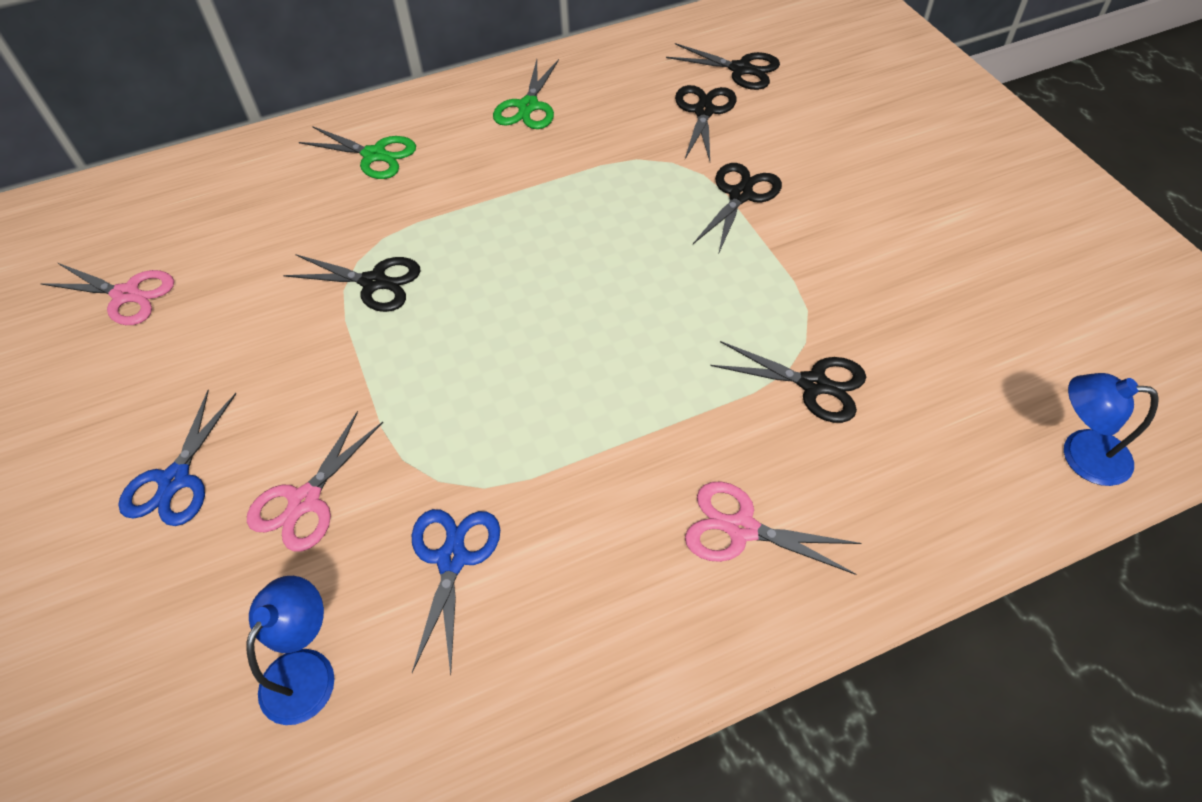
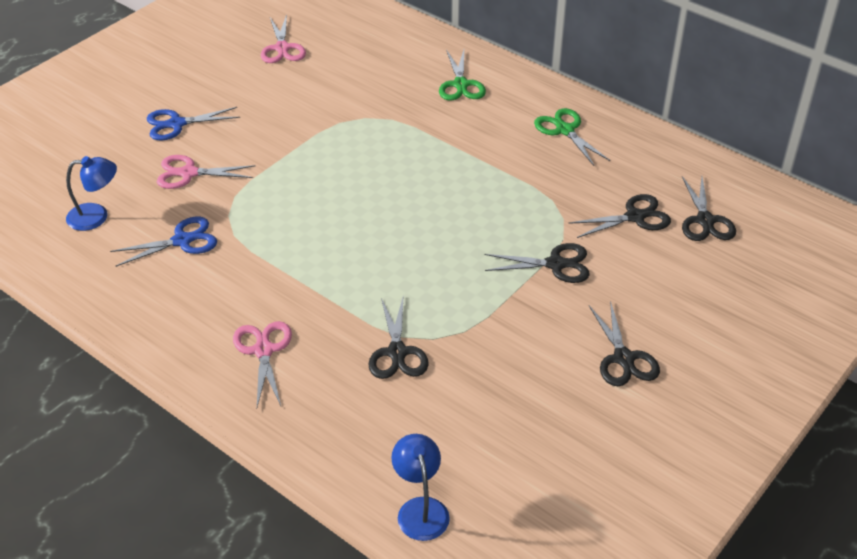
camera: 60 degrees right, 10 degrees down
(374, 282) = (353, 131): black scissors -> black scissors (623, 358)
(528, 106) = (565, 130): green scissors -> green scissors turned 75 degrees clockwise

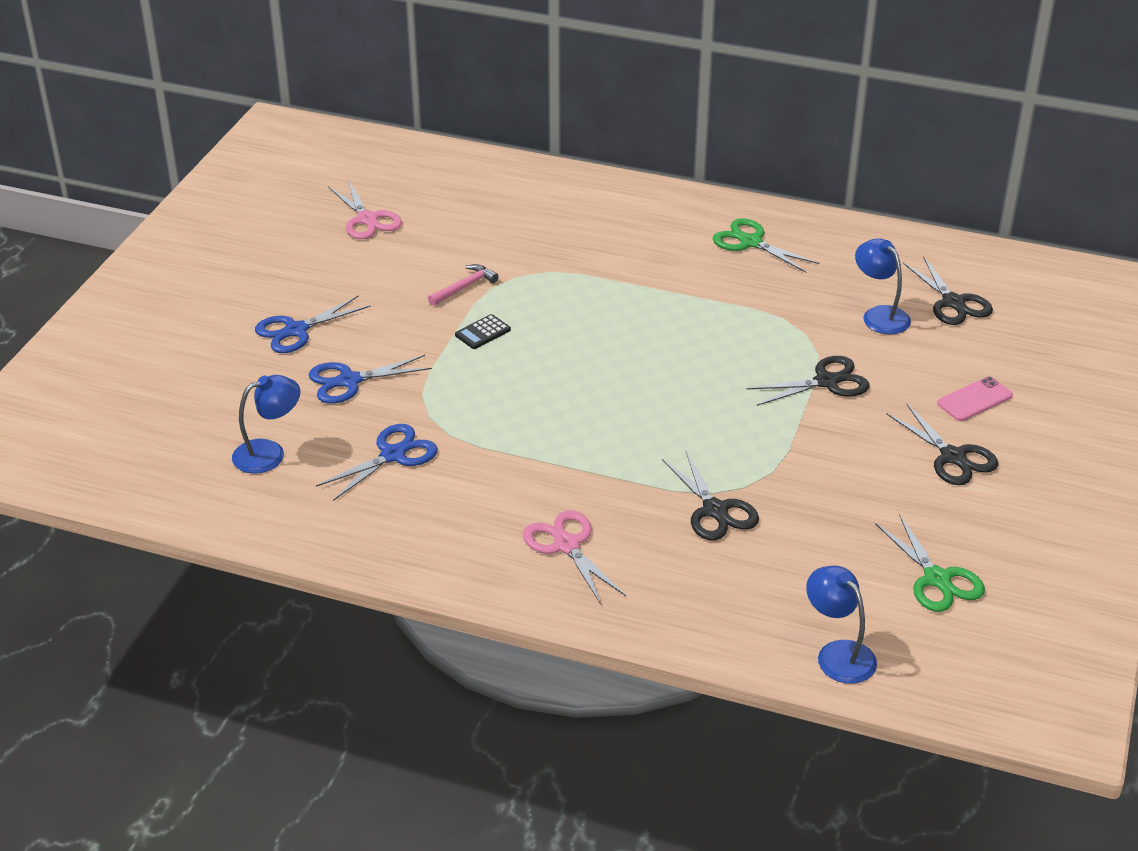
camera: 20 degrees left, 5 degrees down
(188, 173) = (349, 381): pink scissors -> blue scissors
(310, 157) = (483, 332): none -> black calculator
(319, 117) = (464, 287): none -> pink hammer
(461, 85) = (604, 218): green scissors -> green scissors (937, 579)
(635, 217) = (879, 315): black scissors -> blue lamp
(673, 312) = (974, 399): none -> pink phone

